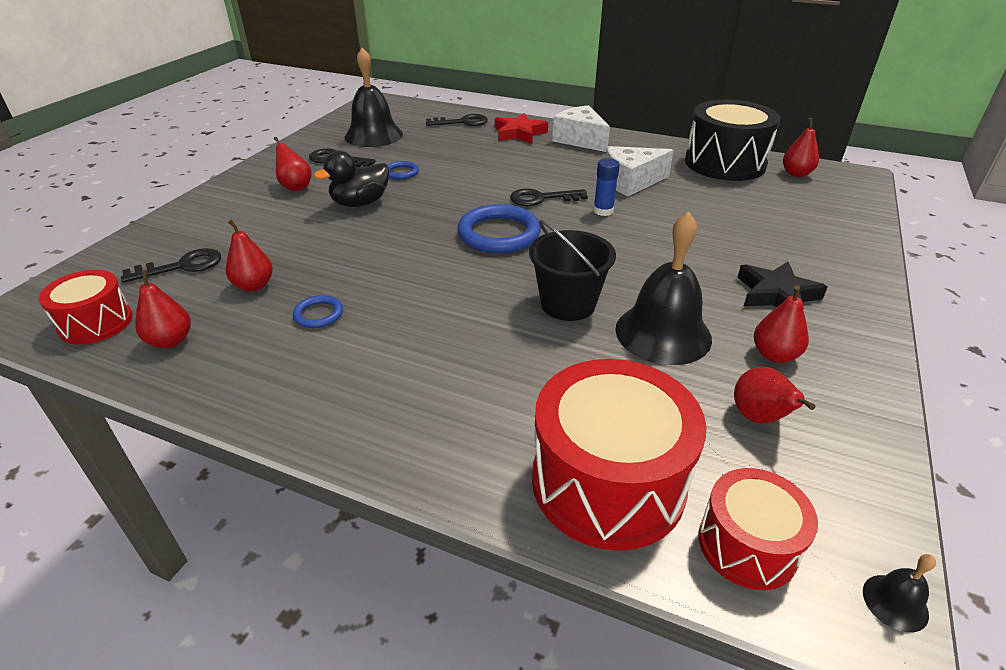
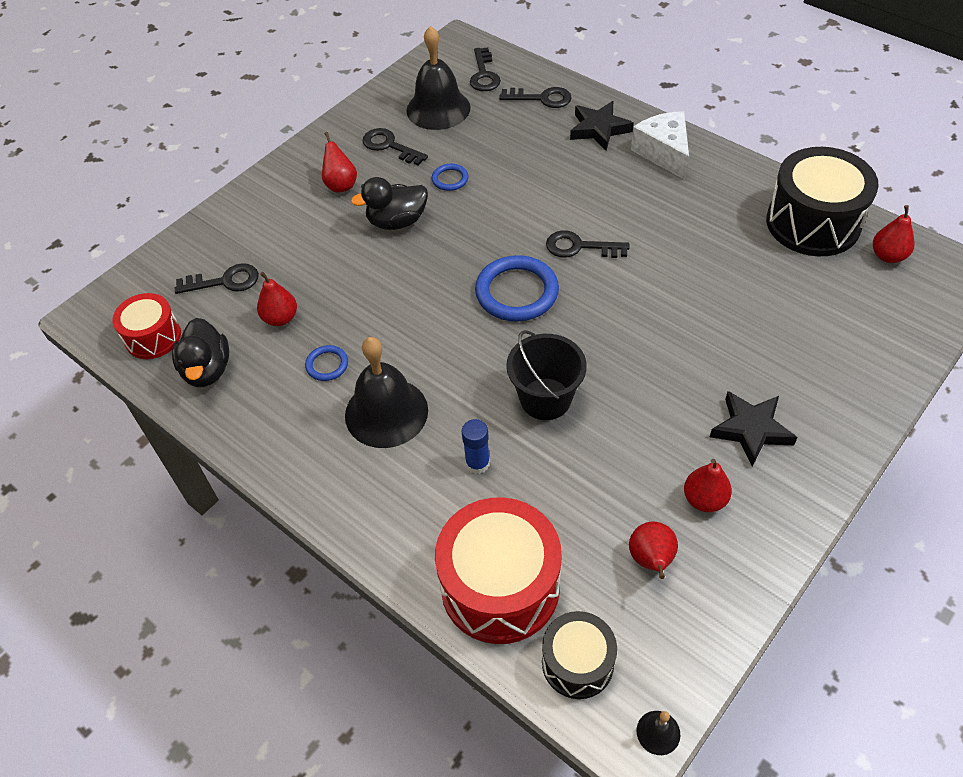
camera: 20 degrees right, 15 degrees up
(170, 341) = (207, 370): red pear -> black duck
(406, 115) = (484, 75): none -> black key
(519, 133) = (599, 129): red star -> black star
(603, 211) = (636, 278): blue glue stick -> blue glue stick (477, 463)
(631, 182) = (687, 237): white cheese -> none
(663, 333) = (616, 452): black bell -> black bell (386, 412)
(747, 545) = (577, 663): red drum -> black drum

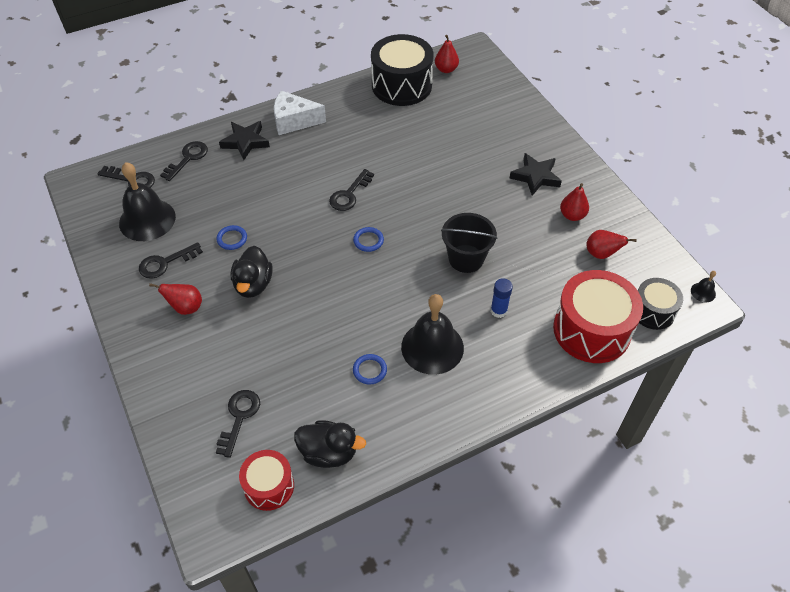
camera: 70 degrees left, 0 degrees up
(280, 318) = (305, 388): red pear -> none
(517, 292) = (368, 241): blue ring -> blue ring, size x0.49

